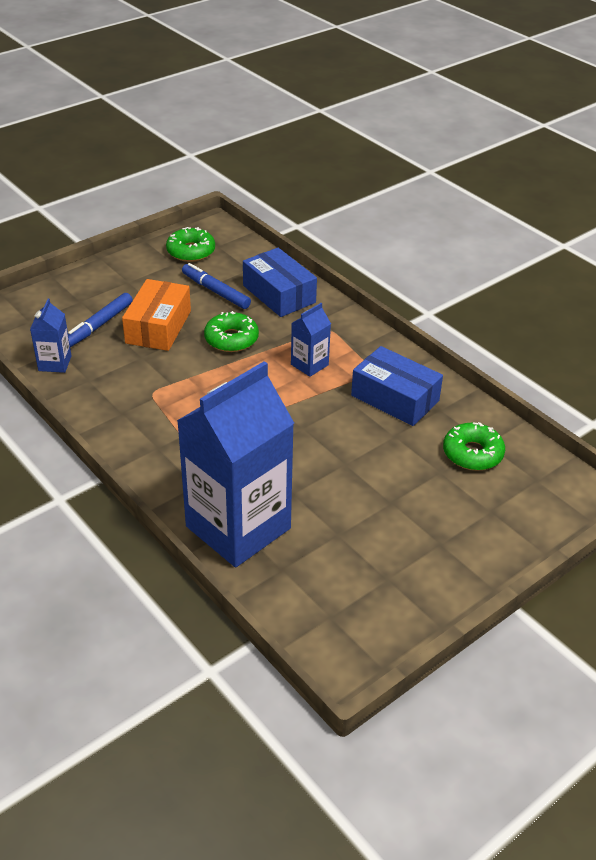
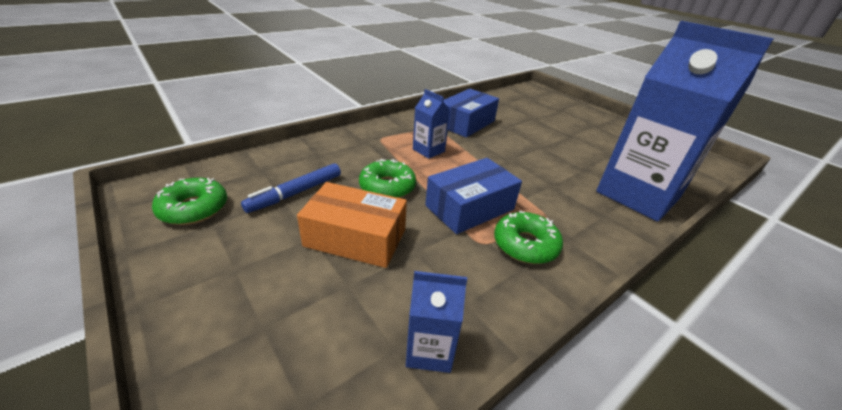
camera: 90 degrees left, 5 degrees down
(99, 325) = (338, 298): blue marker -> none
(279, 294) = (317, 157): blue box -> blue box (470, 207)
(472, 453) = (514, 108): green donut -> green donut (525, 245)

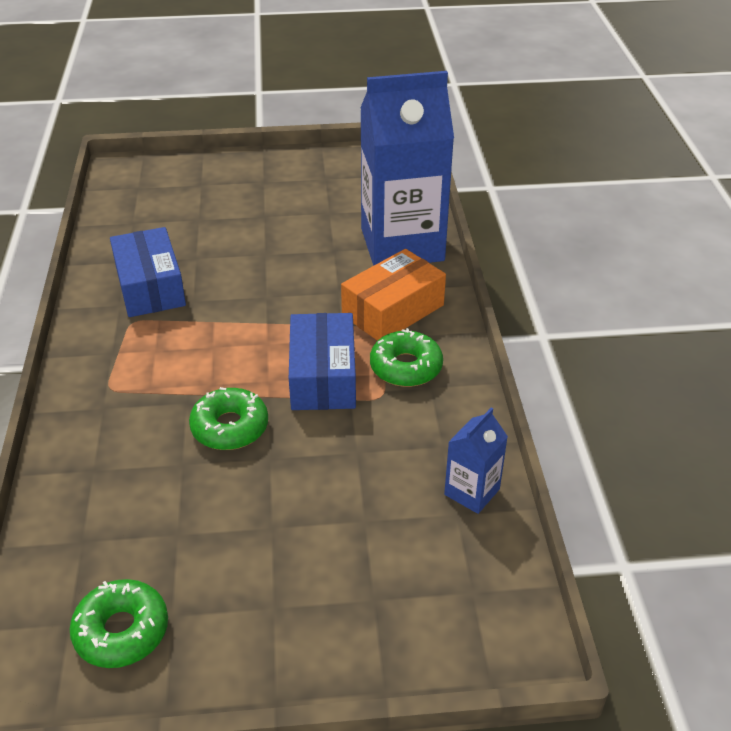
camera: 55 degrees left, 5 degrees up
(295, 193) = (171, 518): blue marker -> none
(355, 238) = (300, 490): orange box -> orange box (393, 310)
(428, 150) = (183, 355): blue carton -> none

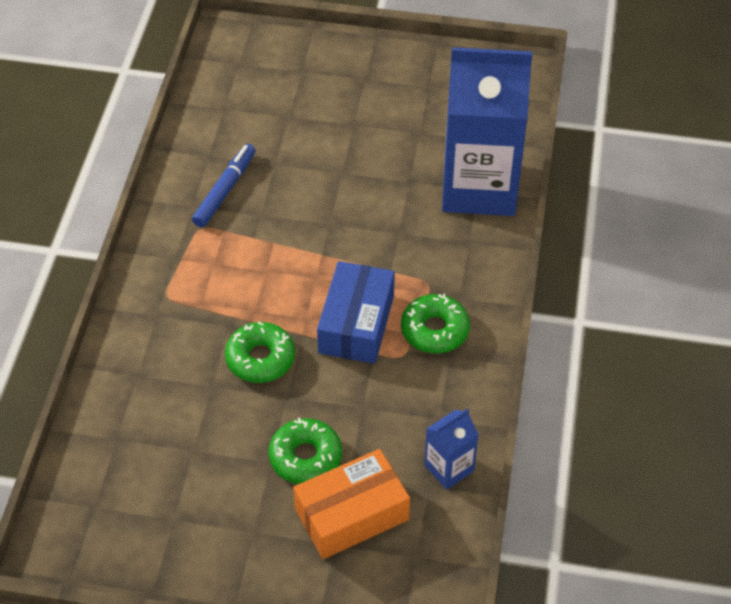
camera: 15 degrees right, 10 degrees up
(122, 631) = (133, 523): green donut -> green donut (305, 457)
(150, 286) = (225, 190): blue box -> blue marker
(393, 310) = (444, 264): orange box -> orange box (351, 514)

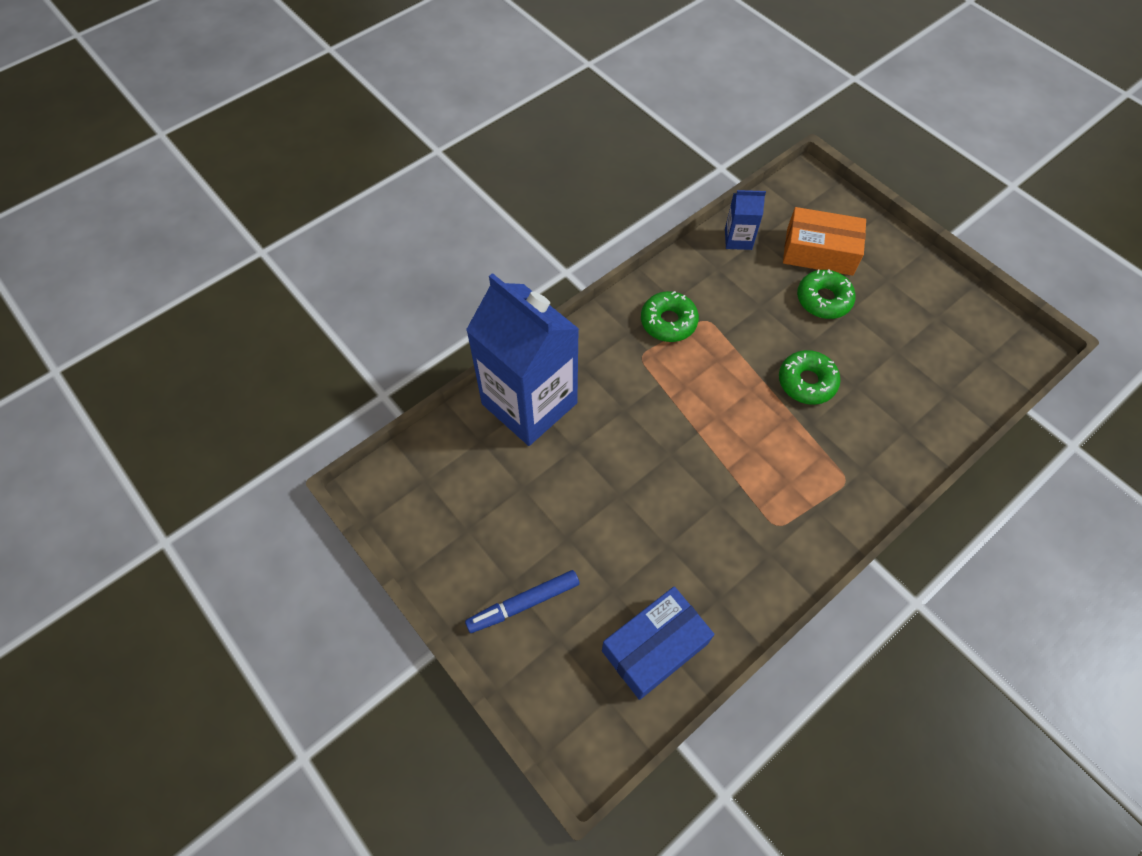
camera: 140 degrees left, 10 degrees up
(225, 190) = (730, 549): blue marker -> blue marker (523, 603)
(356, 324) = (718, 361): blue box -> blue box (654, 647)

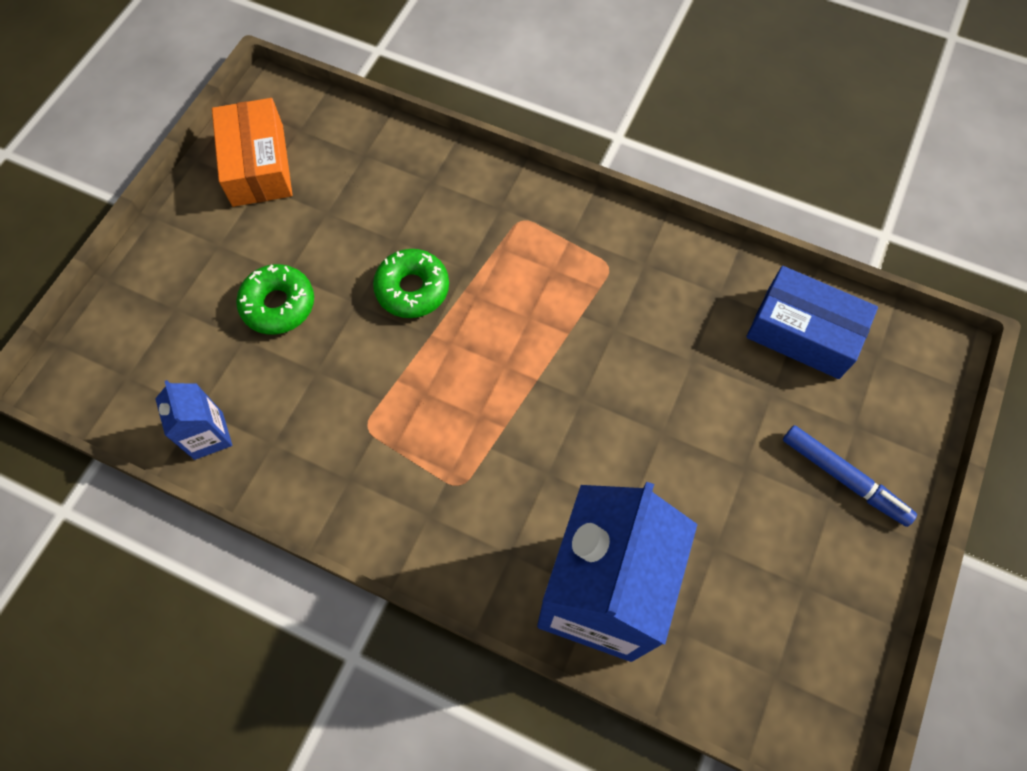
camera: 115 degrees left, 5 degrees up
(668, 322) = (389, 473): green donut -> none
(819, 252) = (198, 330): orange box -> orange box (258, 165)

